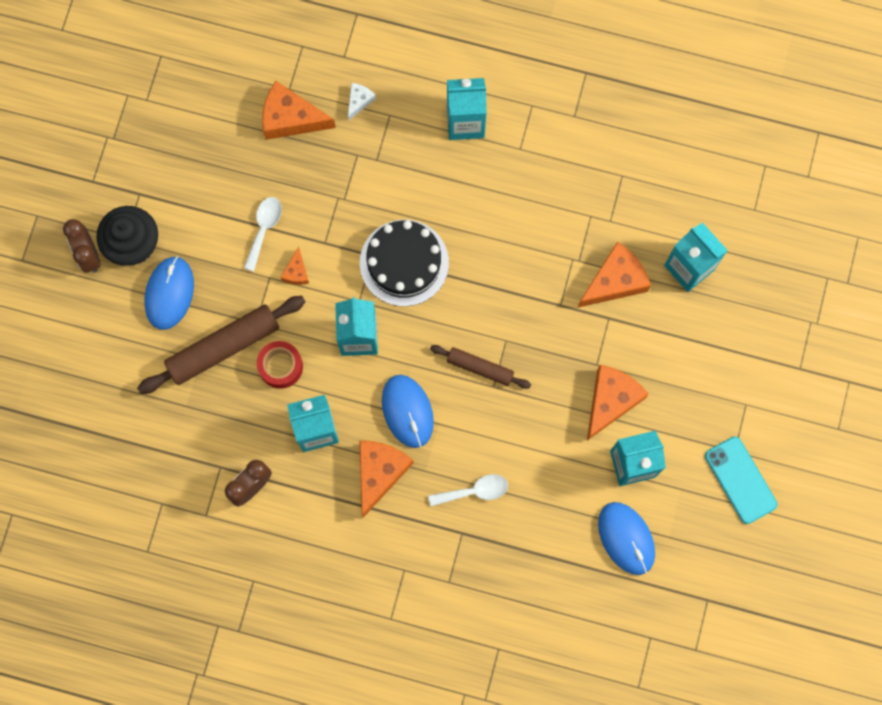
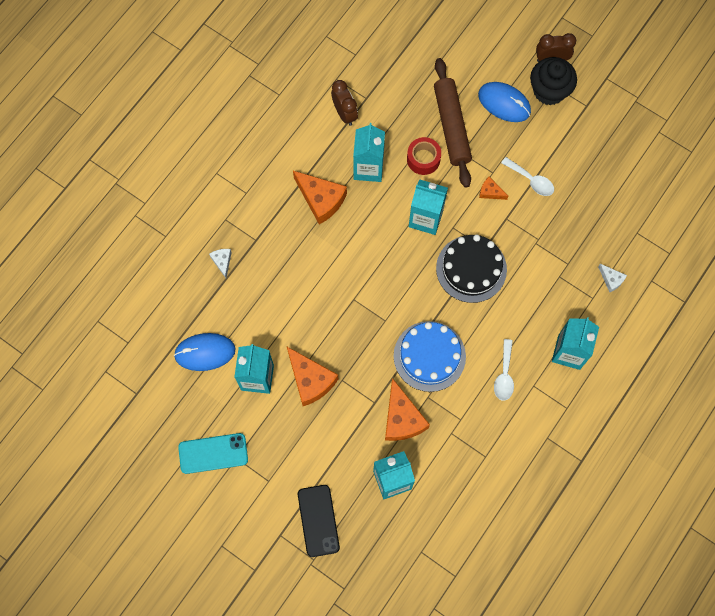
camera: 110 degrees right, 5 degrees down
(291, 118) = (612, 226): orange cheese -> none
(407, 411) = (358, 233): blue mouse -> none
(474, 491) = (282, 259): white spoon -> white spoon (504, 375)
(480, 368) = (371, 295): brown rolling pin -> none
(505, 563) = (222, 261): none -> white cheese
(529, 275) = (429, 356): none -> blue cake
(767, 332) = (318, 520): none -> black phone

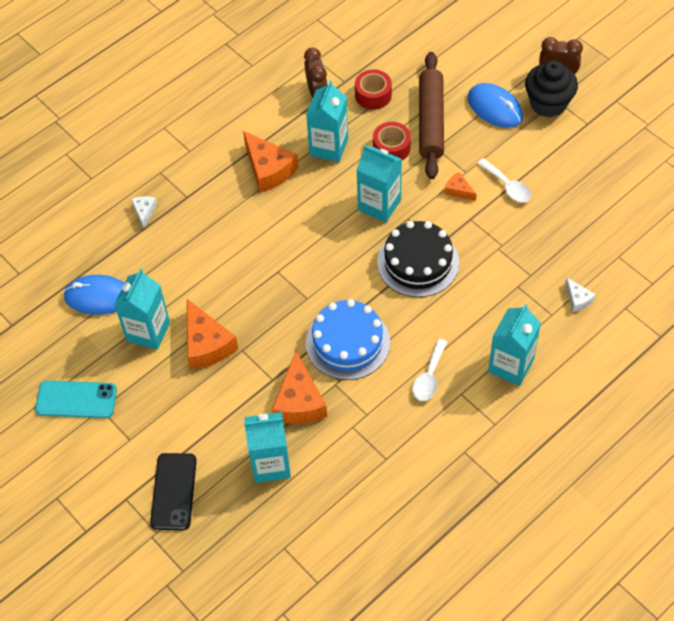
camera: 15 degrees right, 15 degrees down
(395, 108) = (373, 95): none -> red tape

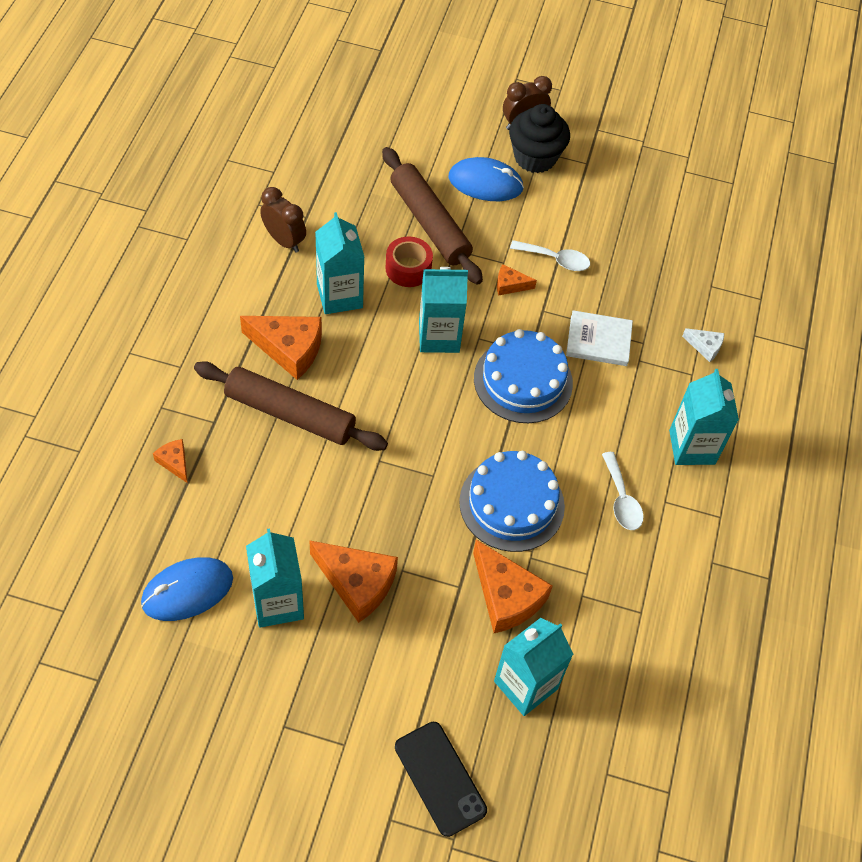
camera: 40 degrees left, 0 degrees up
(76, 400) = (246, 731): turquoise phone -> none
(144, 212) = (174, 462): white cheese -> orange cheese
(239, 213) = (290, 414): none -> brown rolling pin
(373, 95) = (348, 219): red tape -> none
(418, 262) = (523, 381): black cake -> blue cake
(496, 258) = (598, 340): none -> white book

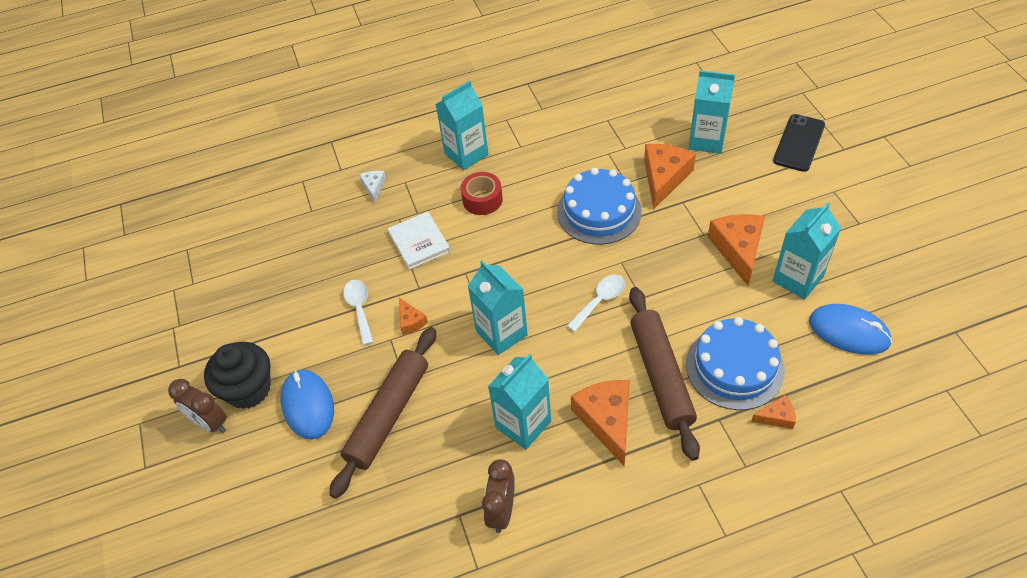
camera: 115 degrees left, 5 degrees down
(174, 462) = (776, 417): orange cheese -> orange cheese turned 120 degrees counterclockwise
(408, 268) = (452, 397): red tape -> red tape (482, 199)
(523, 381) = (495, 262): blue cake -> blue cake (734, 367)
(621, 499) = (540, 165): white spoon -> white spoon (600, 301)

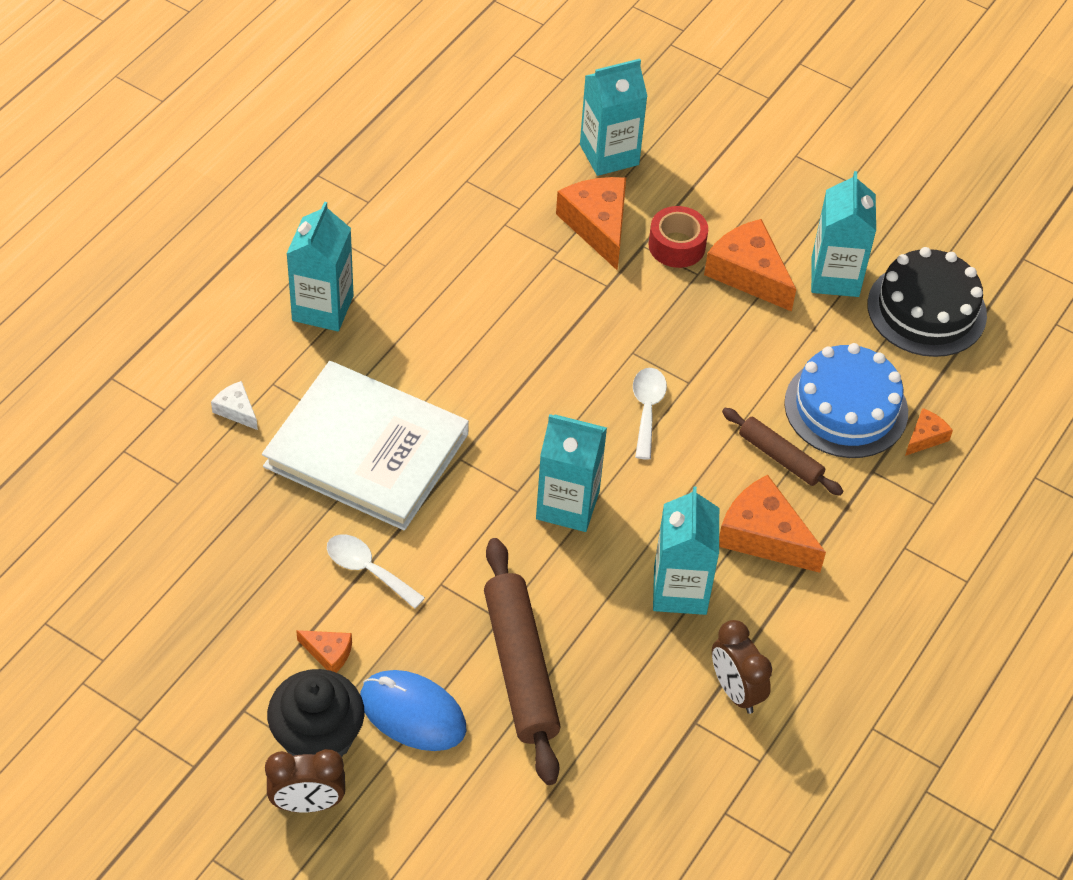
camera: 45 degrees left, 0 degrees up
(411, 321) = (446, 549): orange cheese -> orange cheese (328, 653)
(419, 242) = (366, 450): white book -> white book, size x2.00
(482, 199) = (398, 357): red tape -> red tape (677, 246)
(599, 211) = (556, 304): blue cake -> none
(661, 376) = (780, 457): brown rolling pin -> brown rolling pin, size x0.57
(799, 143) = (715, 112): black phone -> none
(849, 331) = (926, 310): blue mouse -> black cake

